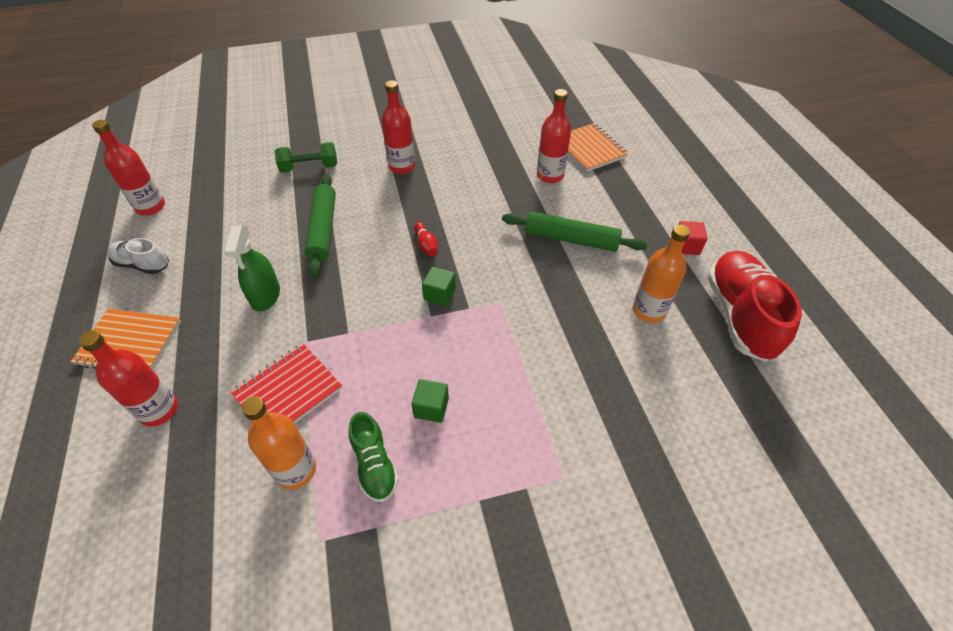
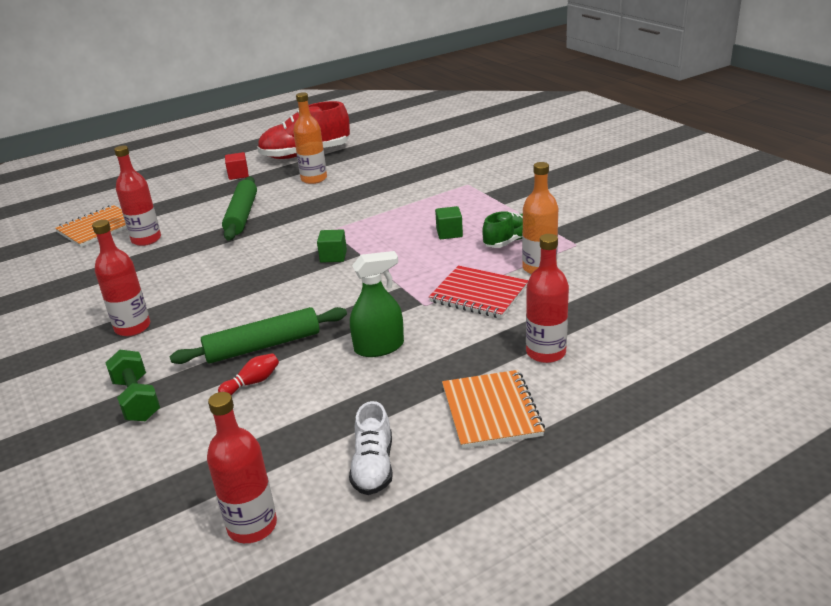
camera: 105 degrees left, 20 degrees down
(426, 245) = (270, 278): red bowling pin -> red bowling pin (252, 382)

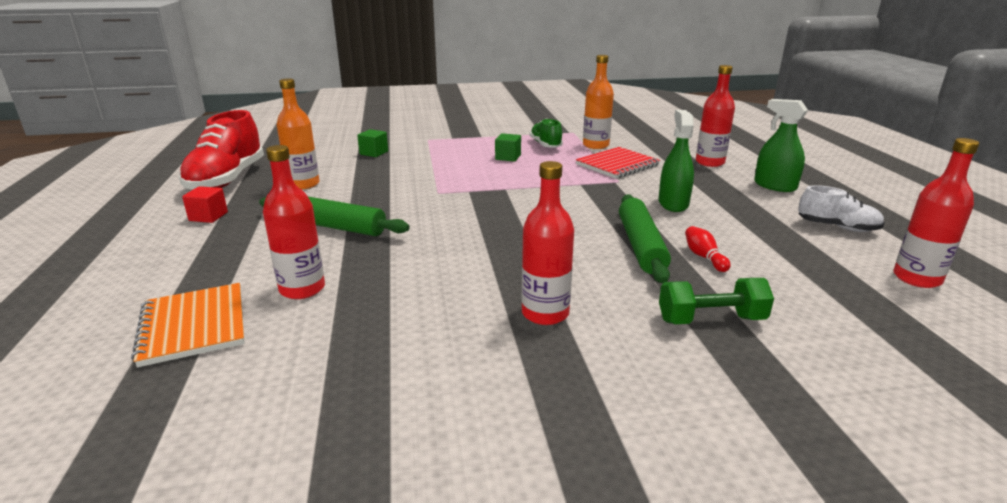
camera: 70 degrees left, 5 degrees down
(333, 256) = (495, 198): green cube -> green cube (374, 153)
(491, 411) = (774, 186): orange notebook -> green spray bottle

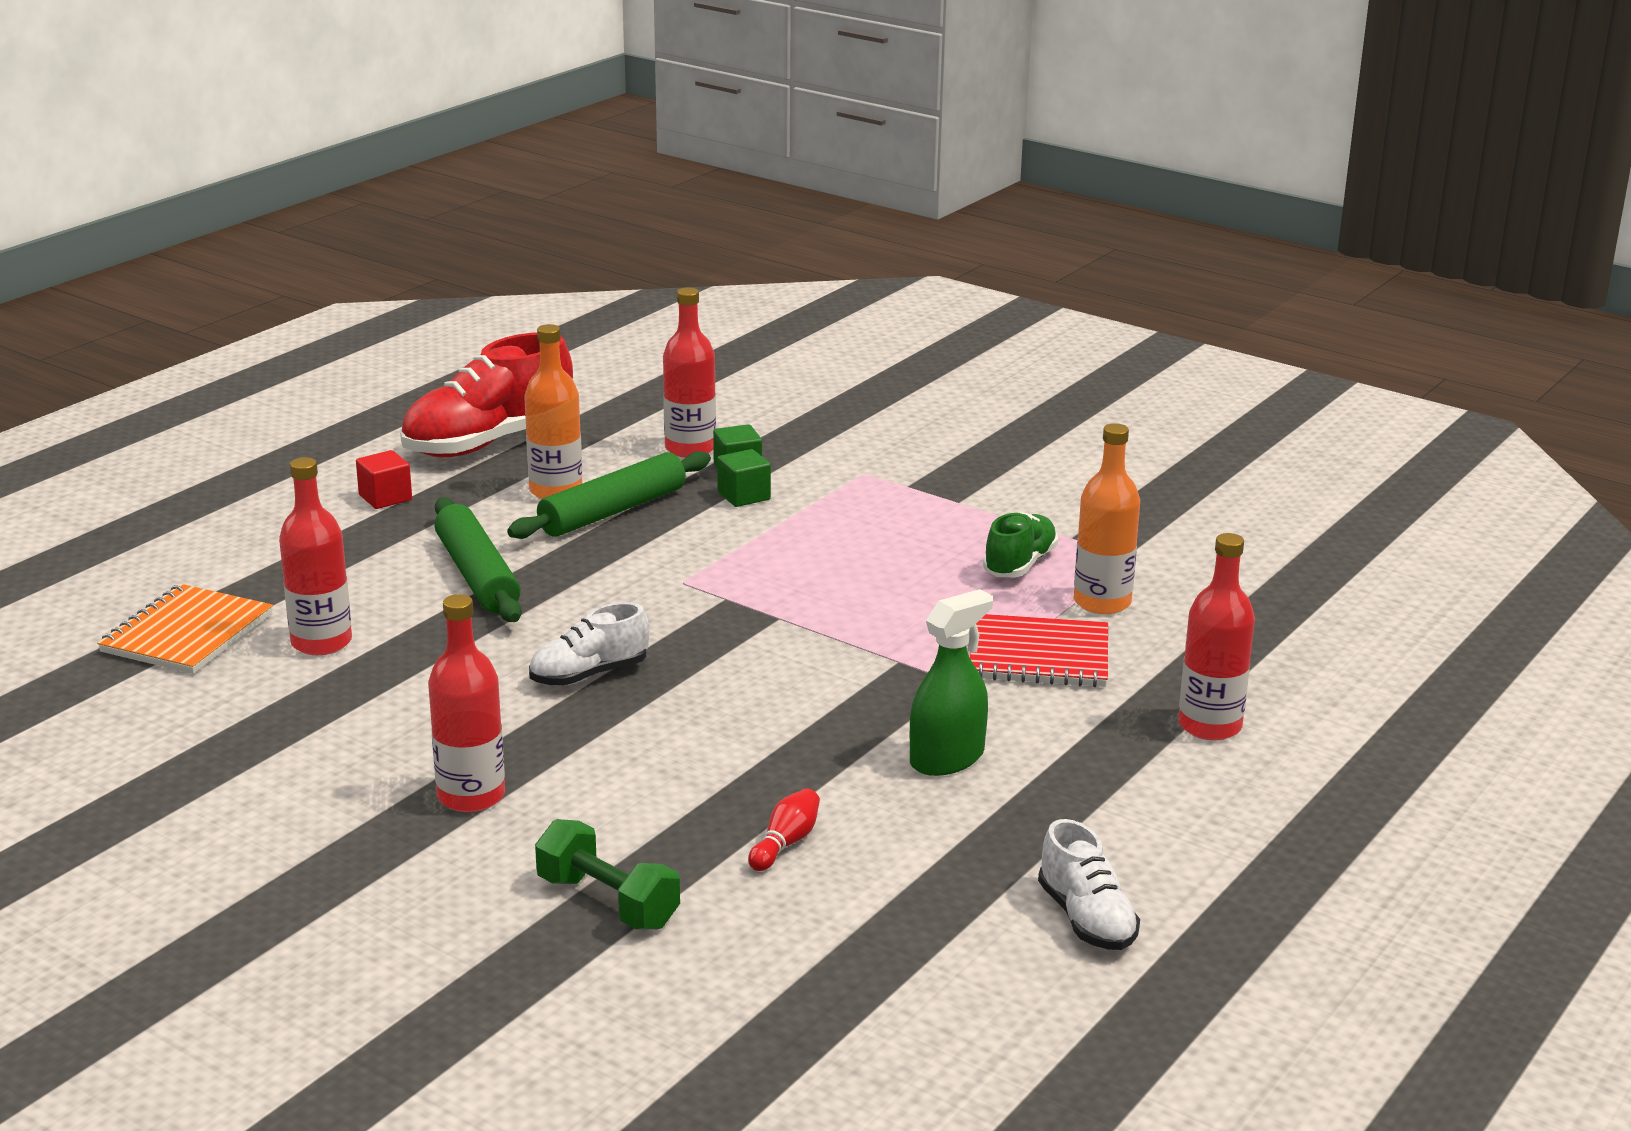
camera: 45 degrees right, 0 degrees up
(478, 239) = (589, 675): none -> white shoe
(508, 157) = (905, 563): green cube -> green cube (744, 496)
(641, 246) = (748, 787): green rolling pin -> green rolling pin (613, 511)
(774, 186) = (1194, 817): green spray bottle -> none
(917, 278) = (978, 1026): red bottle -> red bottle (690, 448)

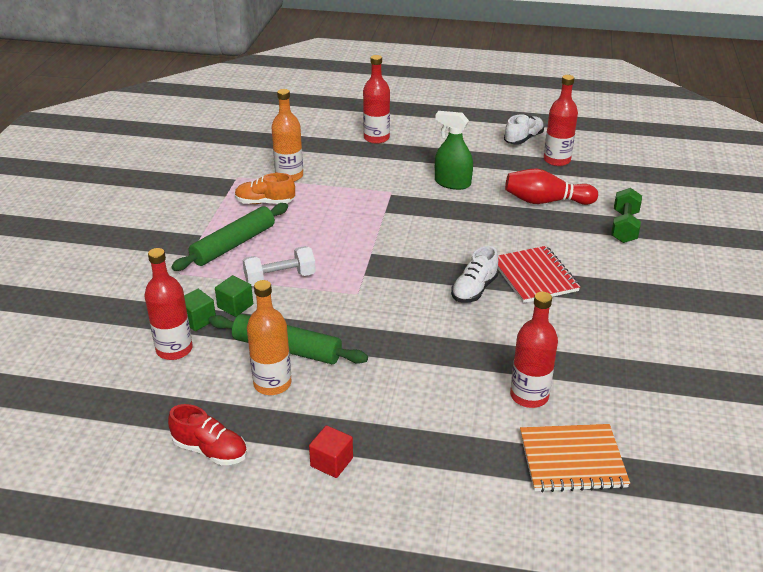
camera: 115 degrees left, 10 degrees up
(471, 796) = (600, 285): red bottle -> red bottle (557, 160)
(477, 575) = (406, 369): green rolling pin -> green rolling pin (233, 244)
(488, 443) = (210, 450): red shoe -> red shoe, size x0.55
(589, 675) = (474, 289): white shoe -> white shoe turned 90 degrees clockwise
(779, 536) = (280, 278): none -> white dumbbell
(785, 843) = (545, 201): red bowling pin -> red bowling pin, size x1.92
(1020, 564) = (265, 202): green shoe -> orange shoe
(1038, 656) = (351, 181): red notebook -> red notebook (534, 276)

